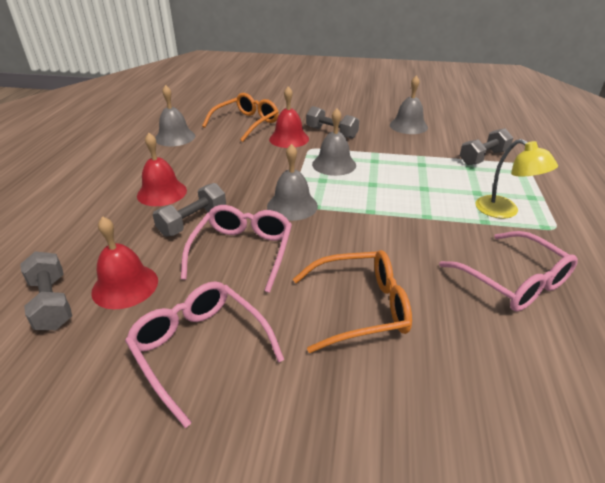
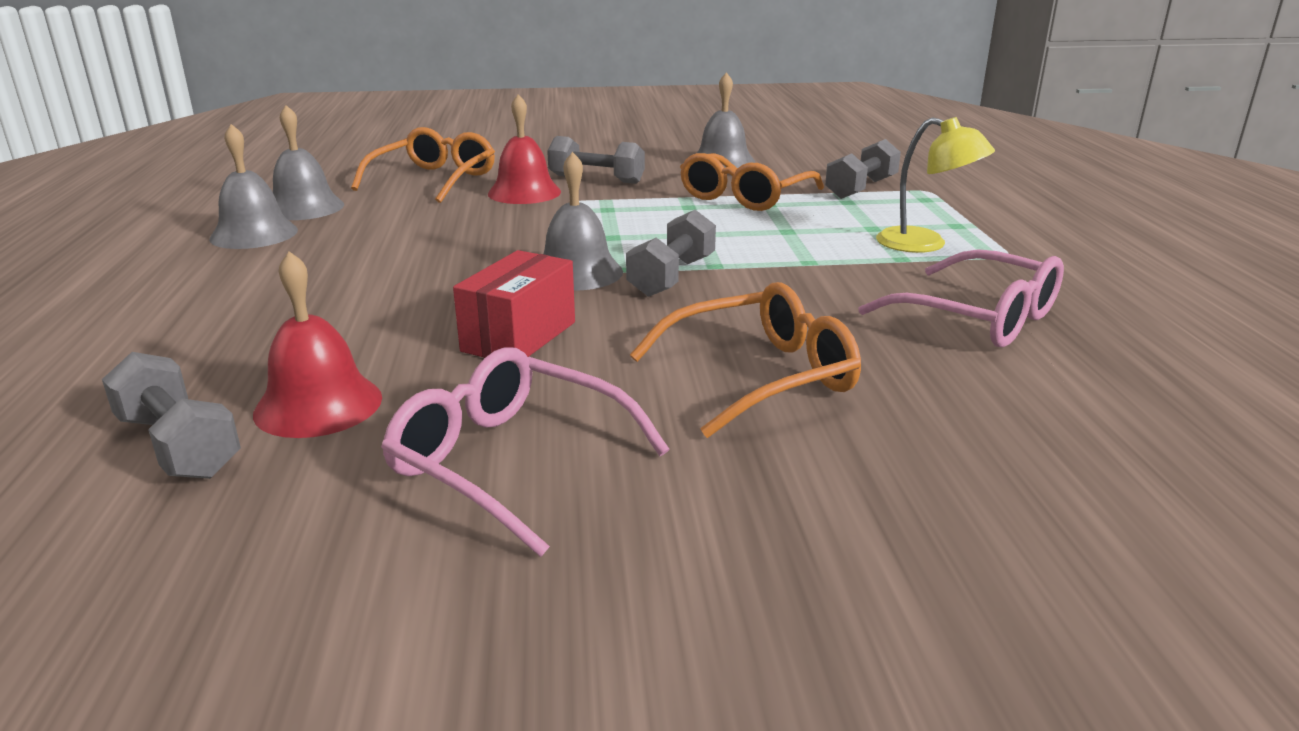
camera: 15 degrees left, 10 degrees down
(162, 193) = (320, 280): red bell -> none
(193, 222) = (404, 310): grey dumbbell -> grey dumbbell (672, 276)
(242, 252) = (519, 336): pink glasses -> red box
(334, 164) = (622, 217): grey bell -> grey bell (254, 234)
(410, 156) = (745, 196): none -> orange glasses

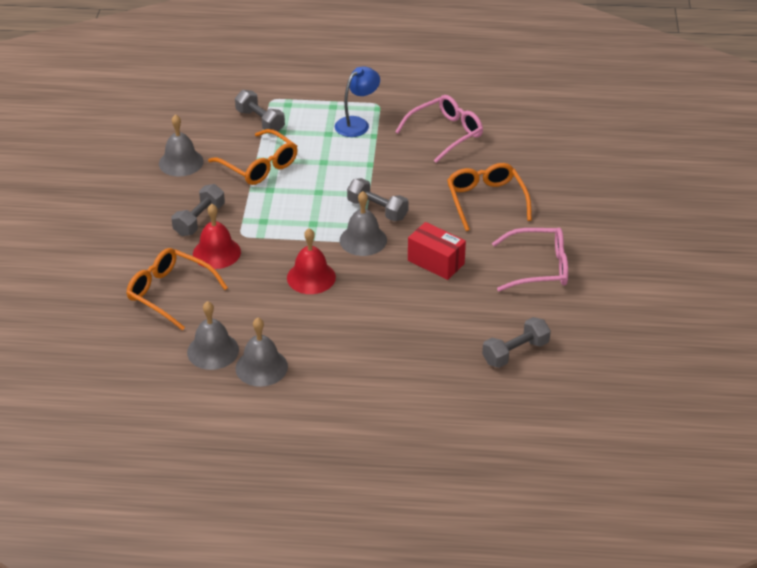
camera: 80 degrees left, 15 degrees up
(318, 405) = (489, 318): red bell -> red bell (311, 277)
(510, 462) = (539, 267): pink glasses -> pink glasses turned 135 degrees counterclockwise
(925, 244) = (357, 123): yellow lamp -> blue lamp

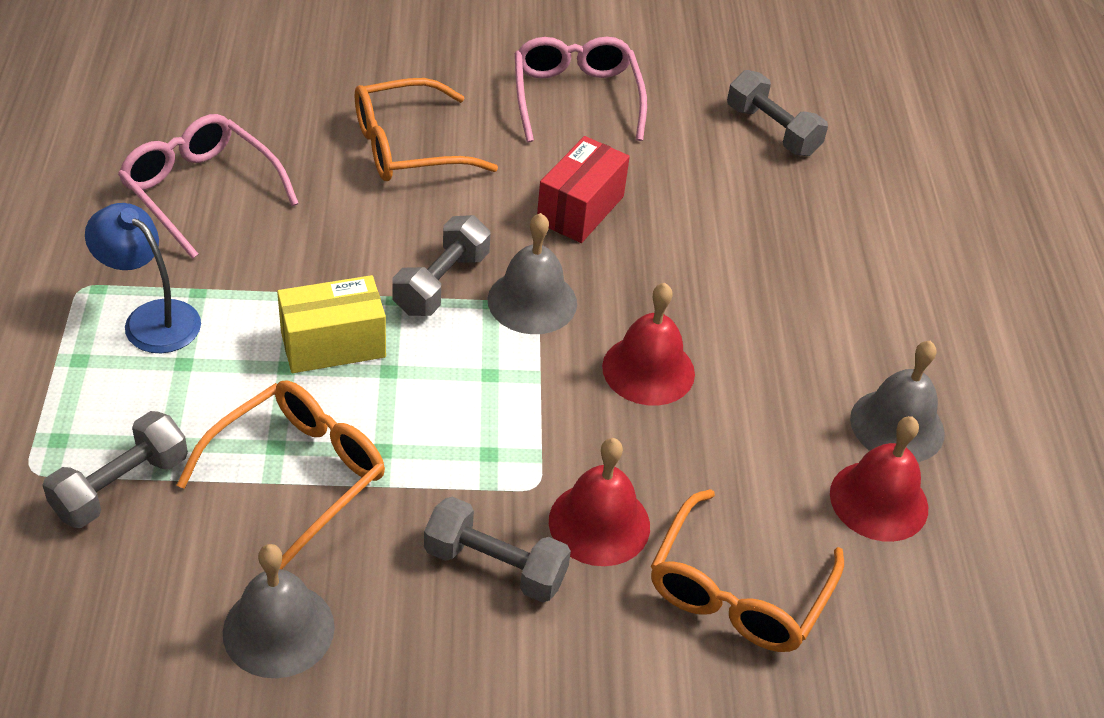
camera: 100 degrees left, 5 degrees up
(213, 351) = (879, 500): grey bell -> red bell
(336, 175) = (333, 344): none -> yellow box

